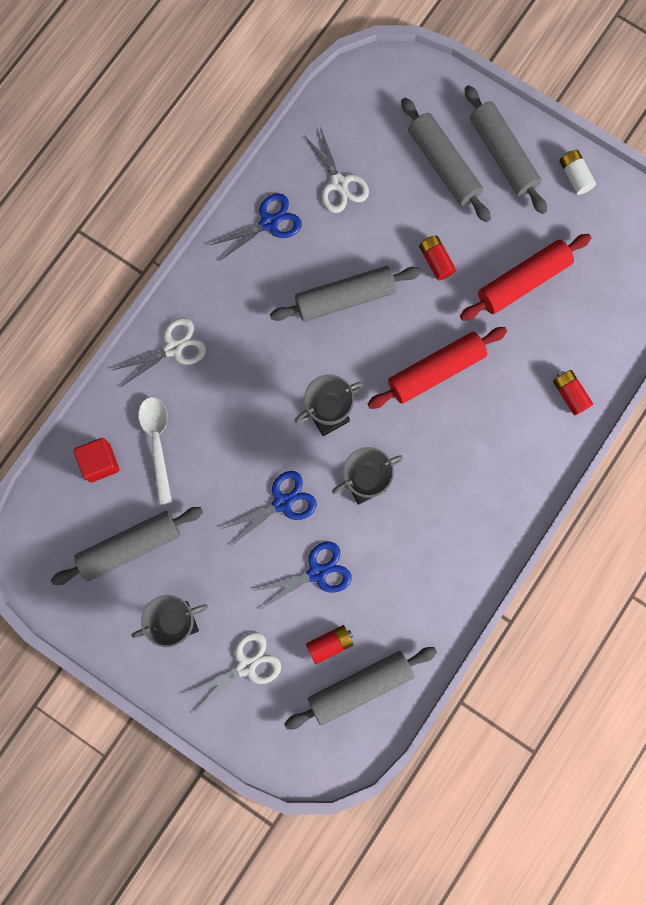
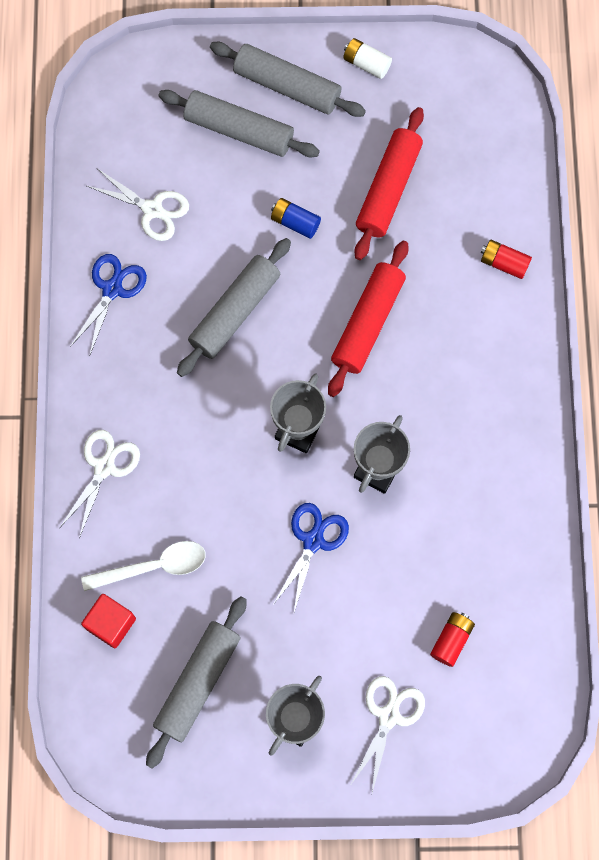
camera: 35 degrees left, 5 degrees down
(157, 443) = (153, 566): white spoon -> white spoon turned 120 degrees clockwise
(317, 572) = (392, 583): blue scissors -> none
(360, 686) = (507, 659): grey rolling pin -> none
(436, 261) = (295, 222): red battery -> blue battery

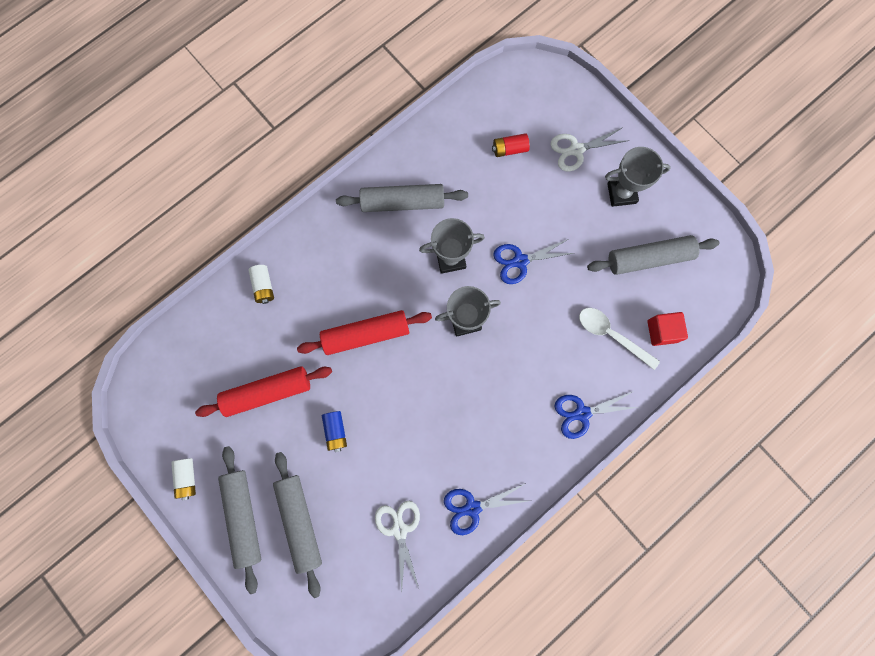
camera: 130 degrees left, 5 degrees up
(104, 467) = (582, 413): white scissors -> blue scissors
(234, 311) = (424, 419): grey rolling pin -> grey rolling pin (402, 202)
(504, 263) = (264, 286): red battery -> white battery

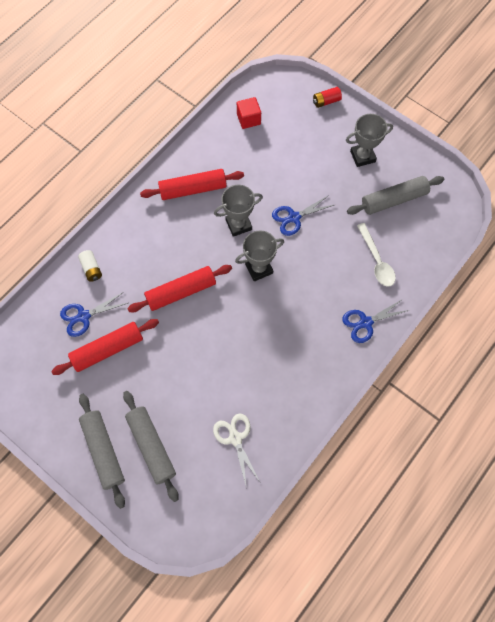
camera: 10 degrees left, 10 degrees down
(187, 478) = (51, 428): white battery -> none
(336, 431) = (169, 370): blue battery -> none
(402, 202) = (193, 189): grey rolling pin -> red rolling pin
(472, 508) = (292, 410): blue scissors -> blue scissors (83, 316)
(509, 149) = (270, 138): red battery -> red battery (326, 101)
(576, 150) = (321, 131): white scissors -> none
(611, 335) = (376, 260): white spoon -> white spoon turned 135 degrees counterclockwise
(662, 331) = (415, 251): red cube -> red cube (248, 119)

